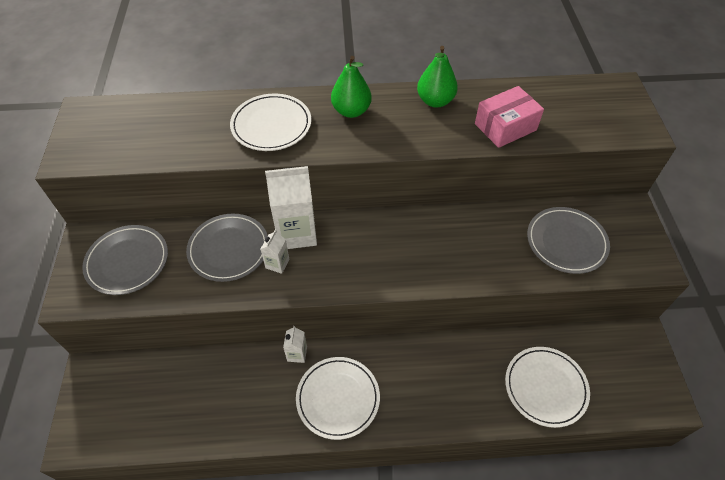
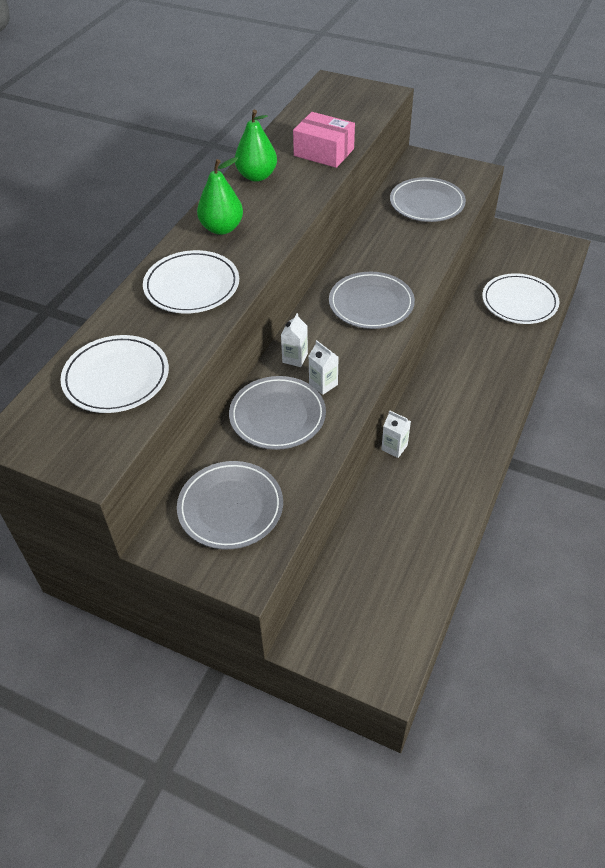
camera: 60 degrees left, 5 degrees down
(297, 233) = (295, 358): white carton -> white carton, size x0.48
(338, 398) = (459, 434): white plate -> white plate (116, 377)
(393, 256) = (371, 304): none -> grey plate
(505, 127) = (324, 152): pink box -> pink box turned 60 degrees counterclockwise

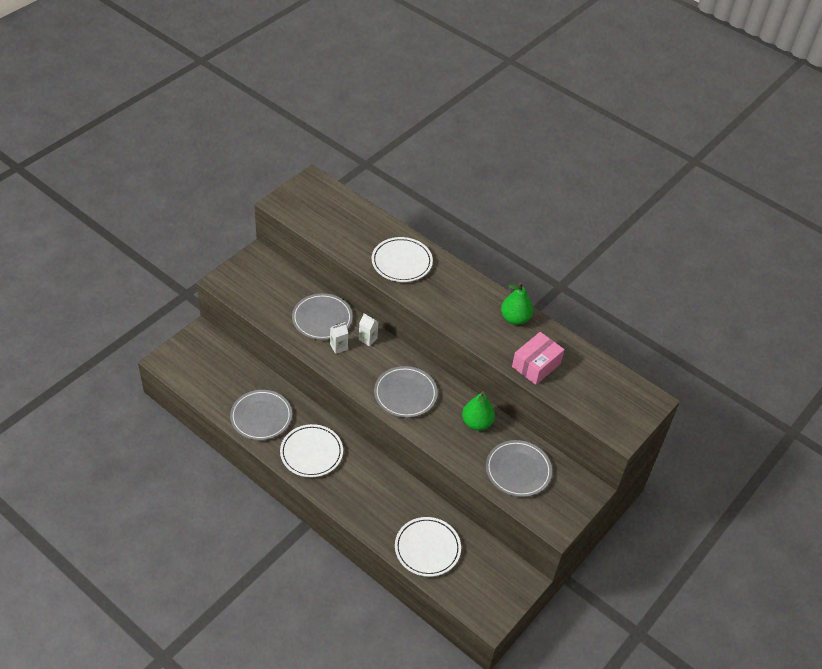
camera: 100 degrees right, 0 degrees up
(116, 377) = (336, 219): white plate -> white plate (311, 453)
(222, 228) = (457, 287): green pear -> green pear (477, 423)
(230, 507) = (265, 284): grey plate -> grey plate (261, 417)
(394, 447) = (311, 413): white carton -> none

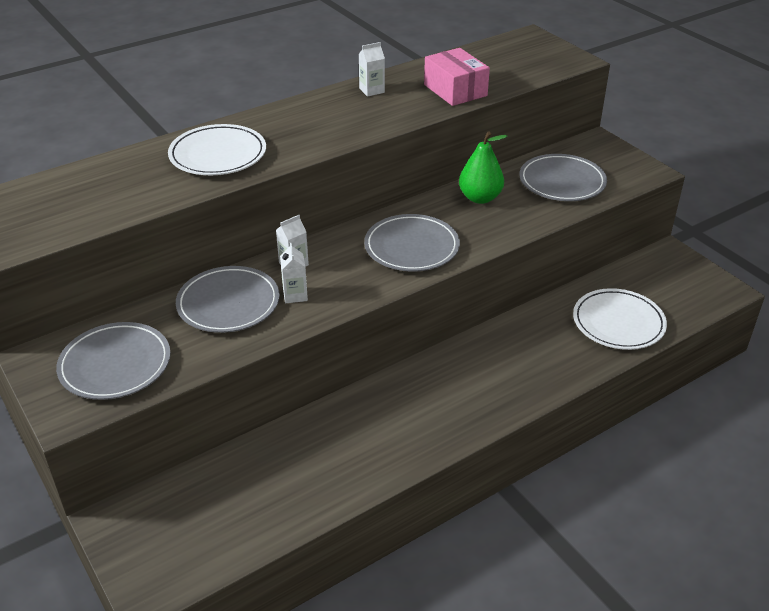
camera: 70 degrees left, 10 degrees down
(261, 417) = (341, 461): grey plate -> grey plate (115, 365)
(311, 453) = (432, 411): white plate -> none
(515, 318) = (371, 90): green pear -> white carton

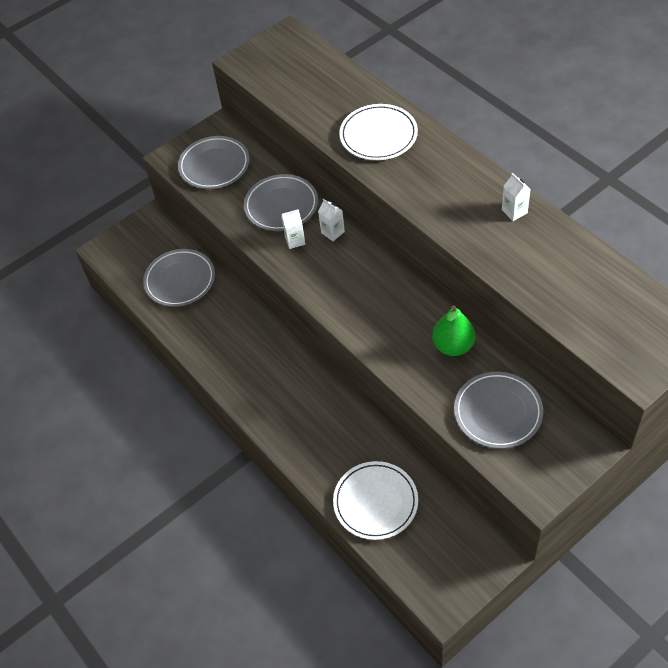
camera: 90 degrees right, 15 degrees up
(411, 247) = (367, 303): grey plate -> grey plate (180, 280)
(455, 90) = (533, 274): pink box -> none

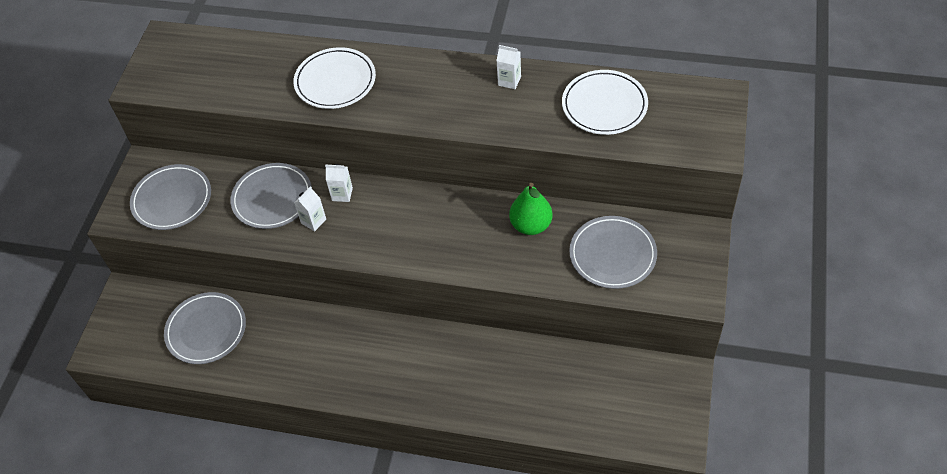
camera: 40 degrees left, 0 degrees up
(375, 502) = (555, 401): white plate -> white plate (604, 105)

